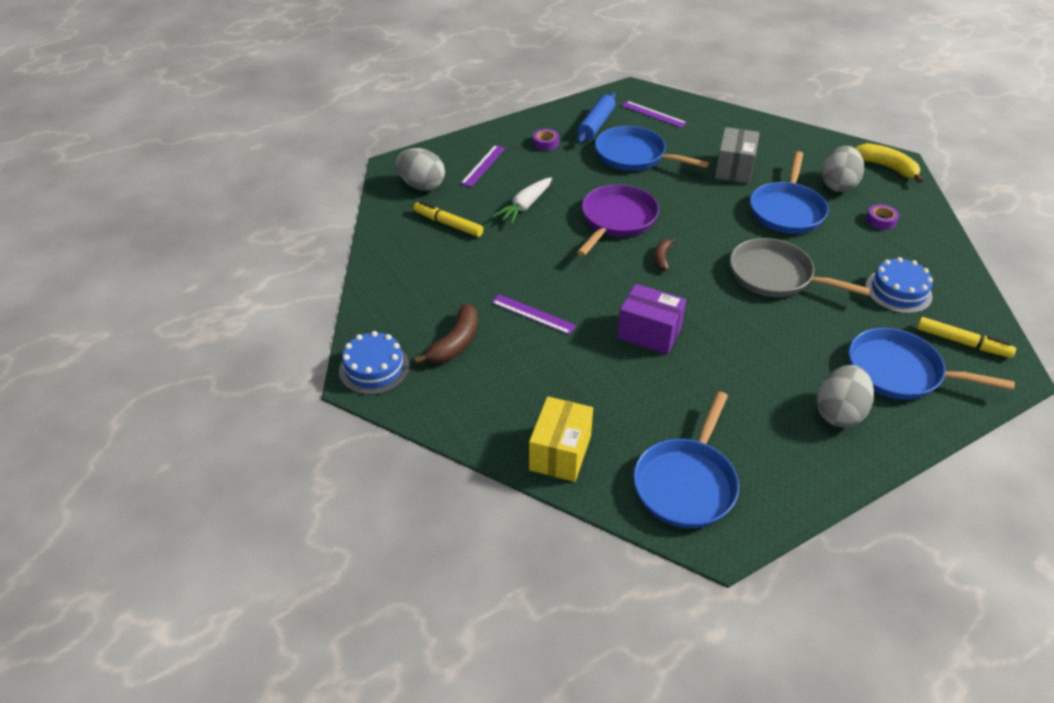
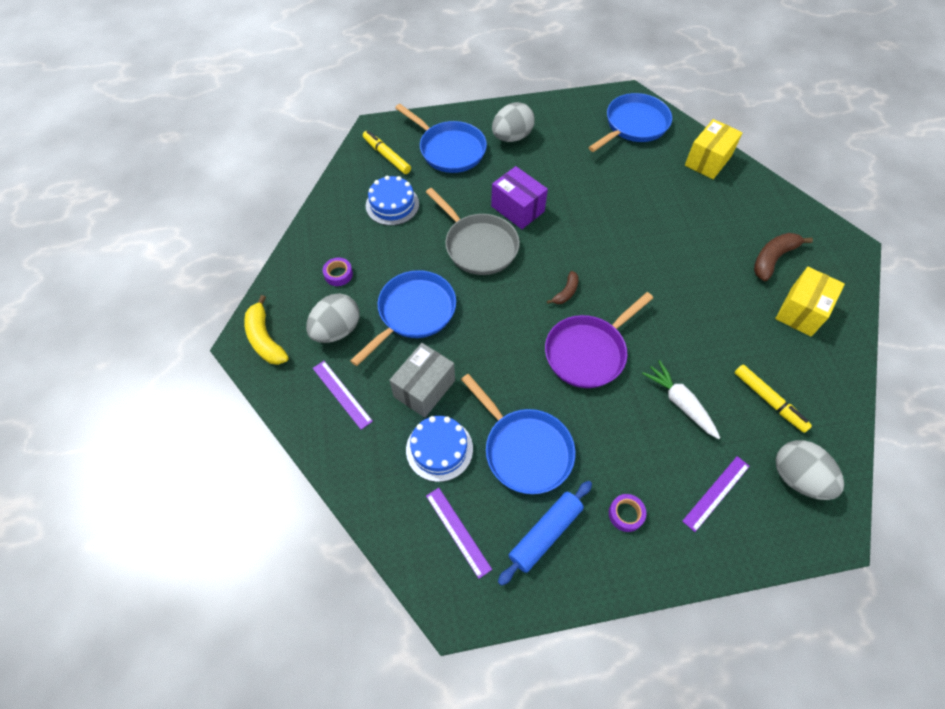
camera: 160 degrees left, 15 degrees up
(374, 368) = (841, 254): blue cake -> blue cake (439, 449)
(421, 298) = (801, 311): none -> yellow box
(525, 206) = (679, 402): white carrot -> white carrot turned 90 degrees counterclockwise
(533, 314) = (702, 267): purple ruler -> purple ruler (341, 394)
(649, 333) = (612, 224): purple box -> purple box (517, 209)

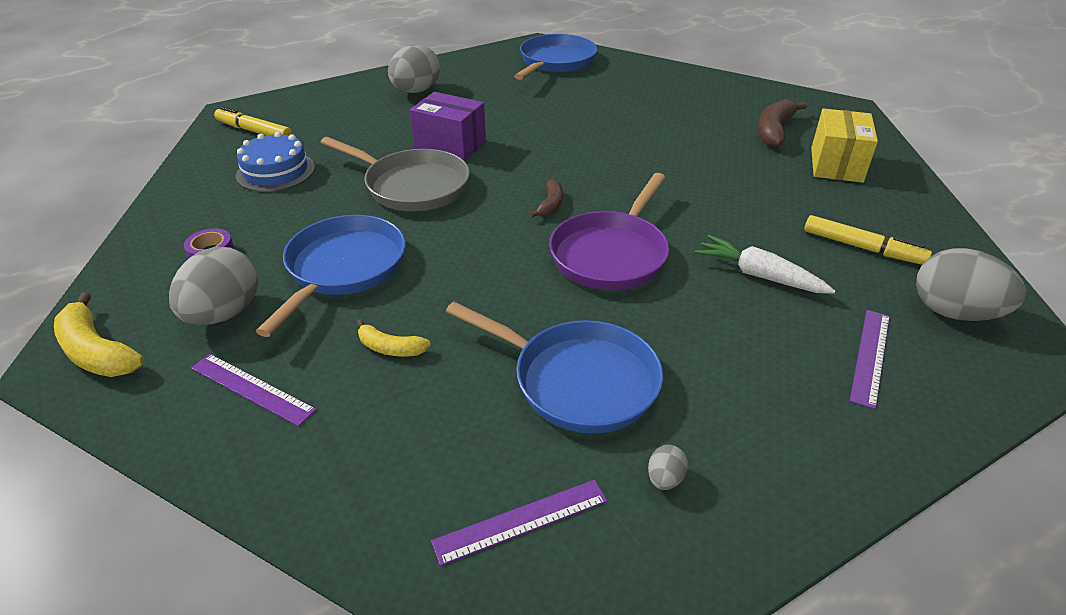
camera: 20 degrees left, 20 degrees down
(424, 388) = (390, 348): grey box -> yellow banana
(439, 449) = (443, 416): blue cake -> none
(449, 149) = (339, 113): blue pan -> none
(458, 531) = (521, 520): purple ruler -> purple ruler turned 60 degrees counterclockwise
(545, 534) = (665, 479): blue rolling pin -> grey egg
(626, 514) = (768, 416): purple tape -> none
(708, 161) = (652, 73): yellow box -> none

